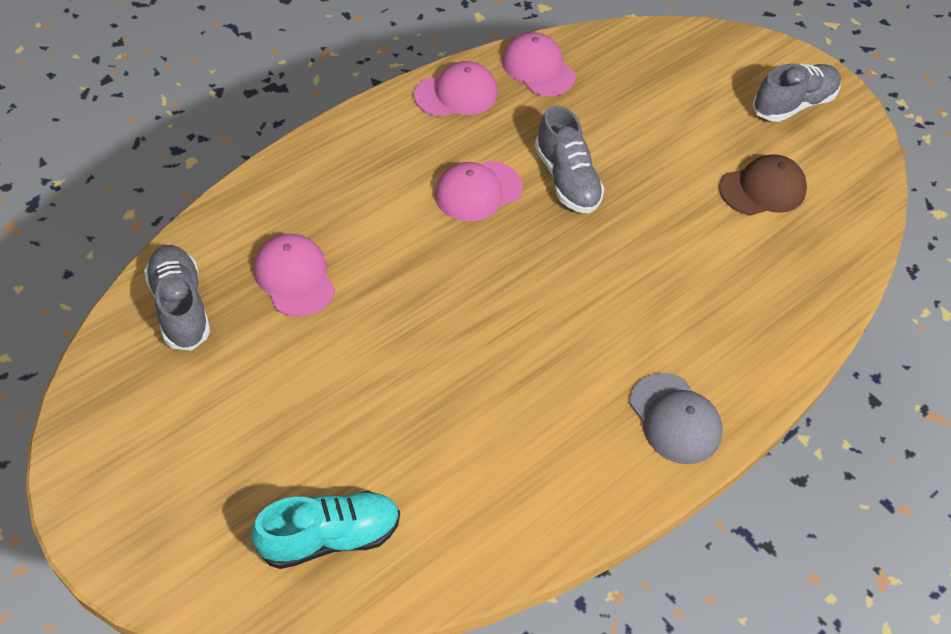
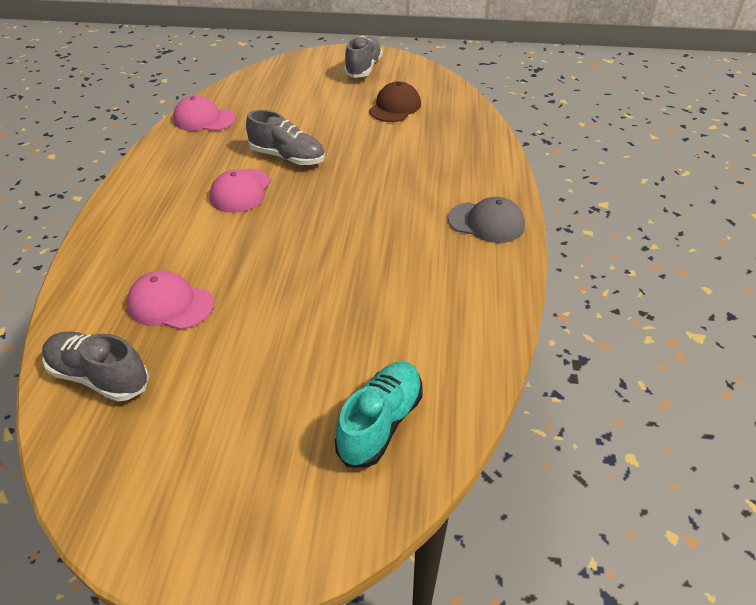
camera: 40 degrees left, 10 degrees down
(456, 94) = (166, 155): pink cap -> none

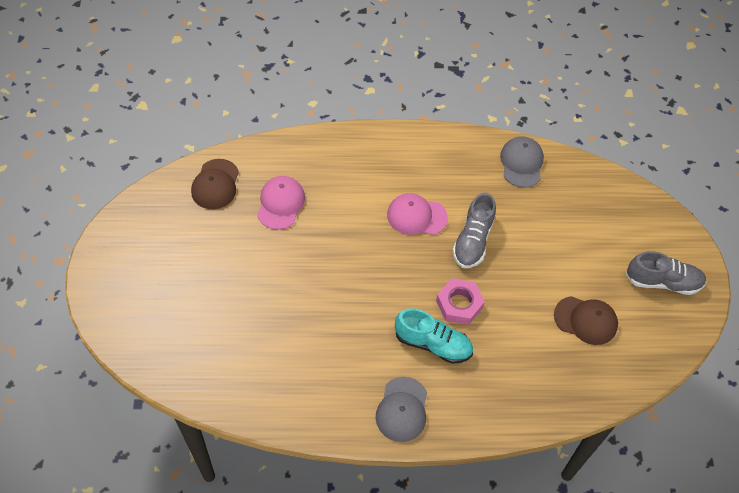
camera: 80 degrees right, 15 degrees up
(99, 377) = (215, 184): grey shoe -> brown cap
(204, 119) = (521, 163): pink cap -> grey cap
(363, 173) = (459, 304): none -> pink nut
(380, 423) = (185, 344): turquoise shoe -> turquoise shoe (433, 344)

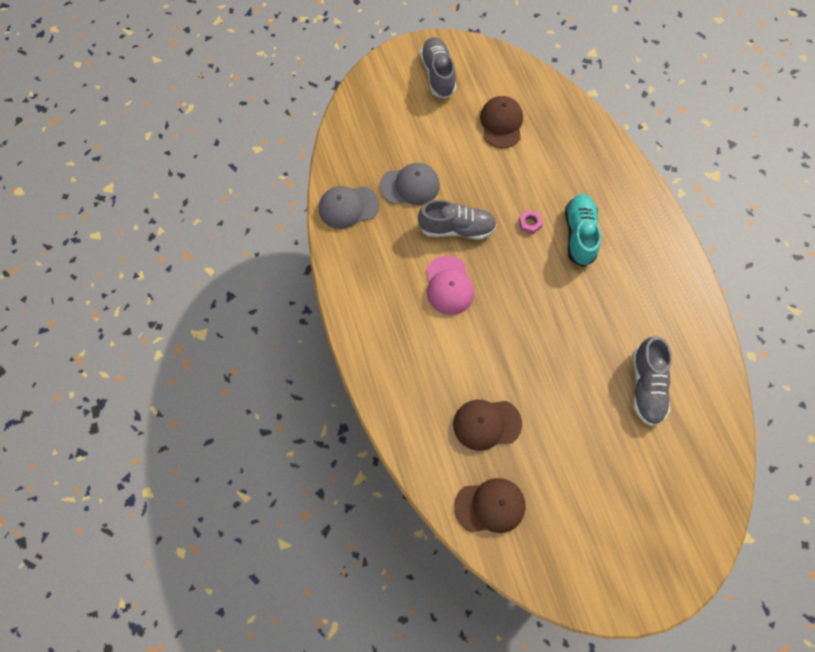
camera: 105 degrees left, 10 degrees up
(259, 338) = (646, 386): none -> grey shoe
(280, 203) = (486, 424): pink cap -> brown cap
(402, 409) = (652, 242): grey cap -> grey cap (410, 186)
(459, 304) = (530, 223): pink nut -> pink nut, size x0.53

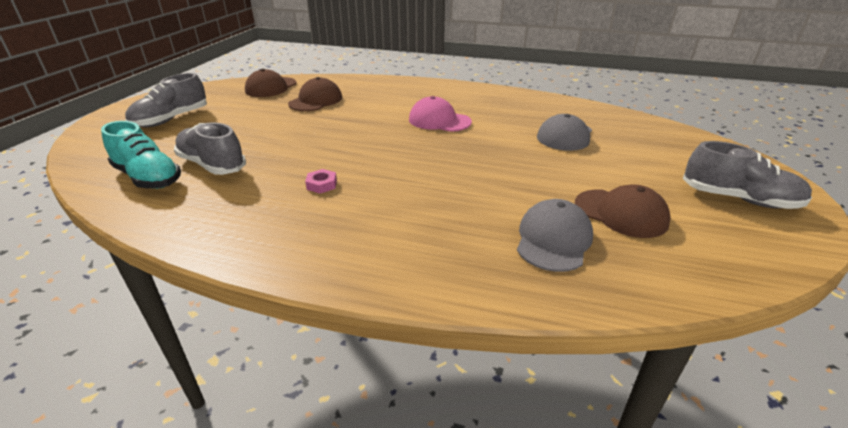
camera: 125 degrees right, 35 degrees down
(348, 207) = (564, 108): grey cap -> grey cap (553, 239)
(457, 228) = (492, 140): grey shoe -> grey shoe (171, 119)
(530, 223) = (453, 176): pink nut -> pink nut (322, 184)
(579, 234) = (403, 199): turquoise shoe -> turquoise shoe (148, 178)

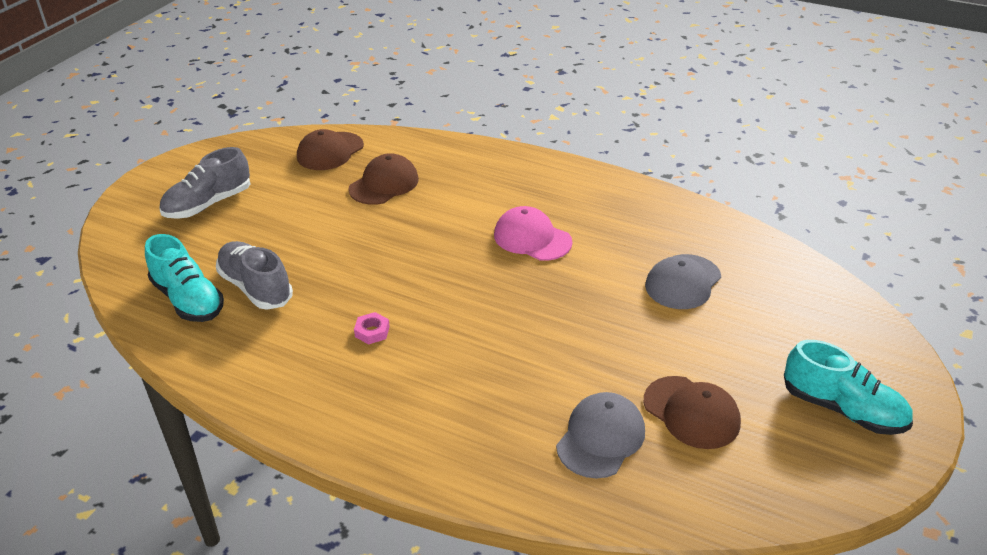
camera: 10 degrees right, 5 degrees up
(739, 199) = (843, 409): grey shoe -> turquoise shoe

